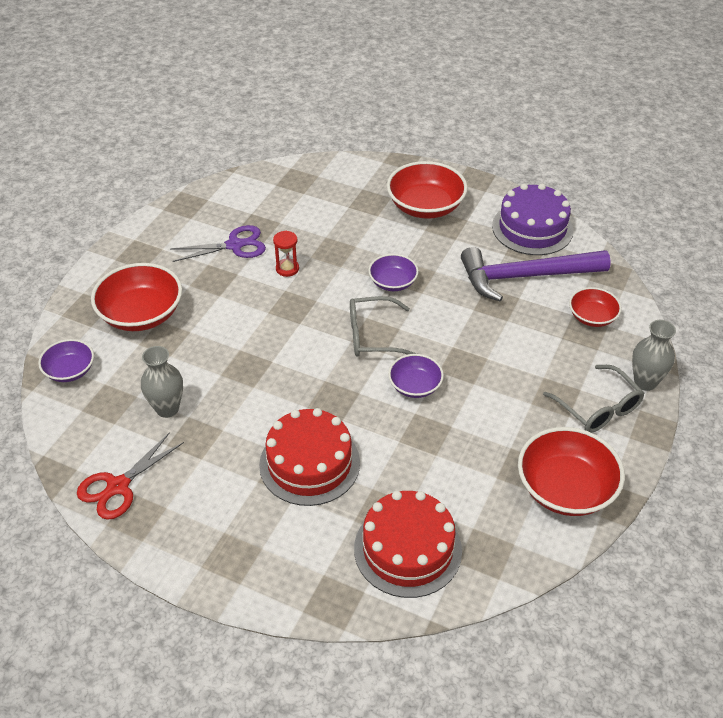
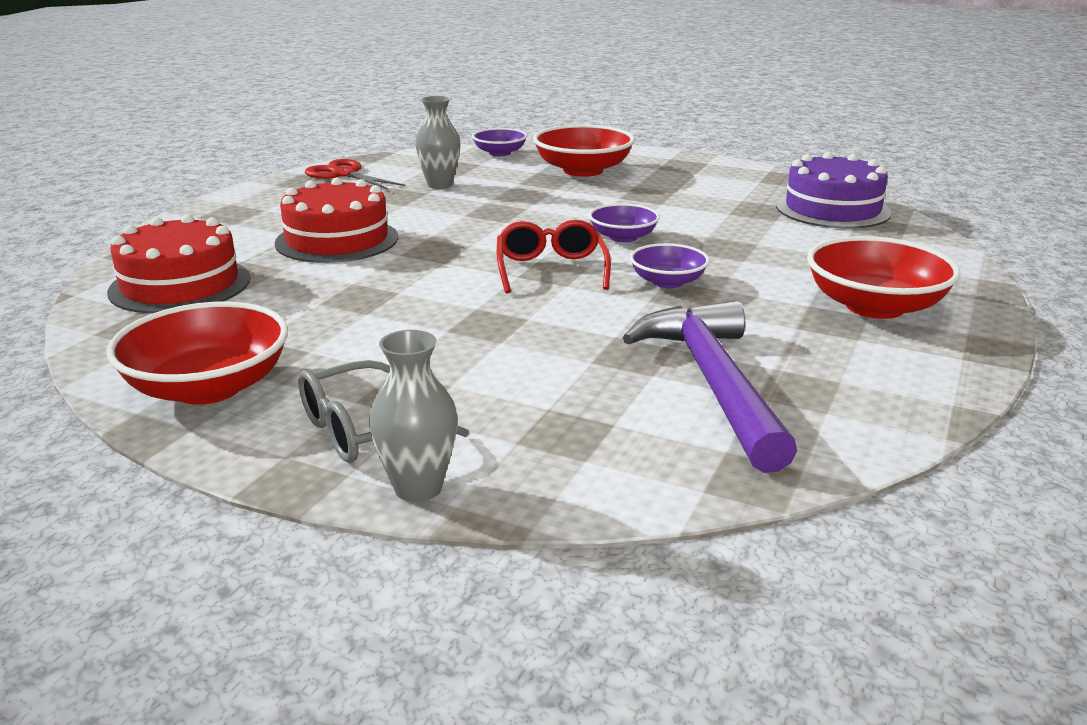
camera: 90 degrees right, 20 degrees down
(234, 245) = (716, 200): purple scissors -> none
(287, 269) = (679, 225): red hourglass -> none
(374, 335) = (551, 270): grey glasses -> red glasses
(415, 386) = (449, 292): purple bowl -> purple bowl (623, 237)
(532, 228) = (869, 398): purple cake -> purple cake (832, 209)
(592, 317) = (609, 444): red bowl -> none

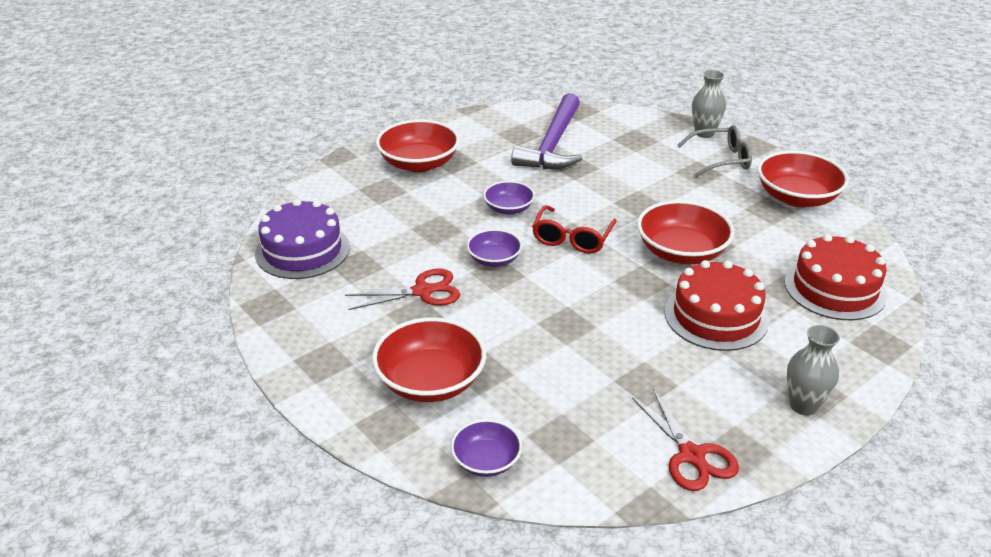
camera: 155 degrees left, 10 degrees up
(396, 282) = (681, 252): none -> red bowl
(440, 185) = (594, 393): grey vase -> grey vase (803, 405)
(664, 206) = (422, 291): none -> red scissors

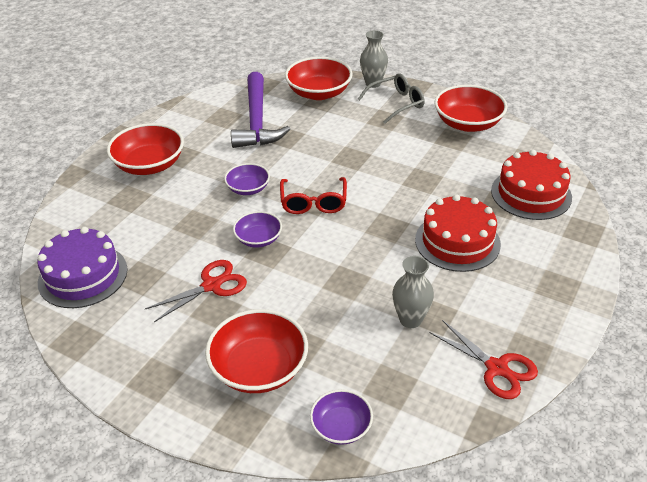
camera: 20 degrees left, 5 degrees up
(681, 252) = (405, 192): red bowl -> red bowl (319, 93)
(803, 405) = (555, 299): grey vase -> grey vase (410, 320)

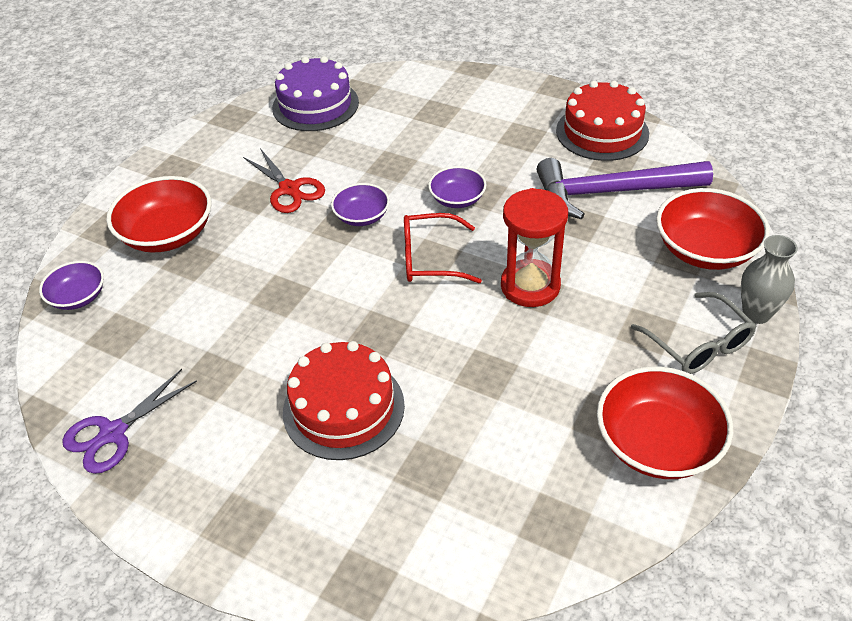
camera: 90 degrees right, 5 degrees up
(149, 165) = (499, 117): red bowl -> none
(345, 159) = (530, 286): none -> red hourglass
(410, 320) = (207, 353): grey vase -> none
(496, 368) = (113, 433): red scissors -> purple scissors
(531, 194) = (456, 517): red cake -> red cake (602, 132)

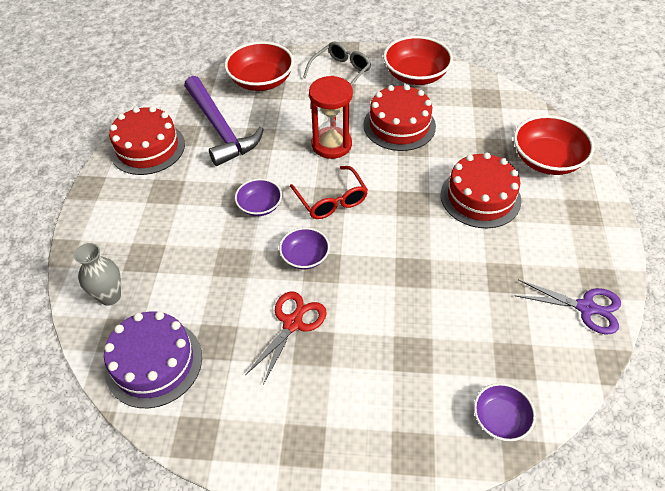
camera: 115 degrees left, 5 degrees up
(167, 234) = (393, 392): red bowl -> red bowl (547, 160)
(536, 372) = (399, 125): none -> red cake
(756, 313) = (306, 56): grey vase -> grey vase (110, 296)

